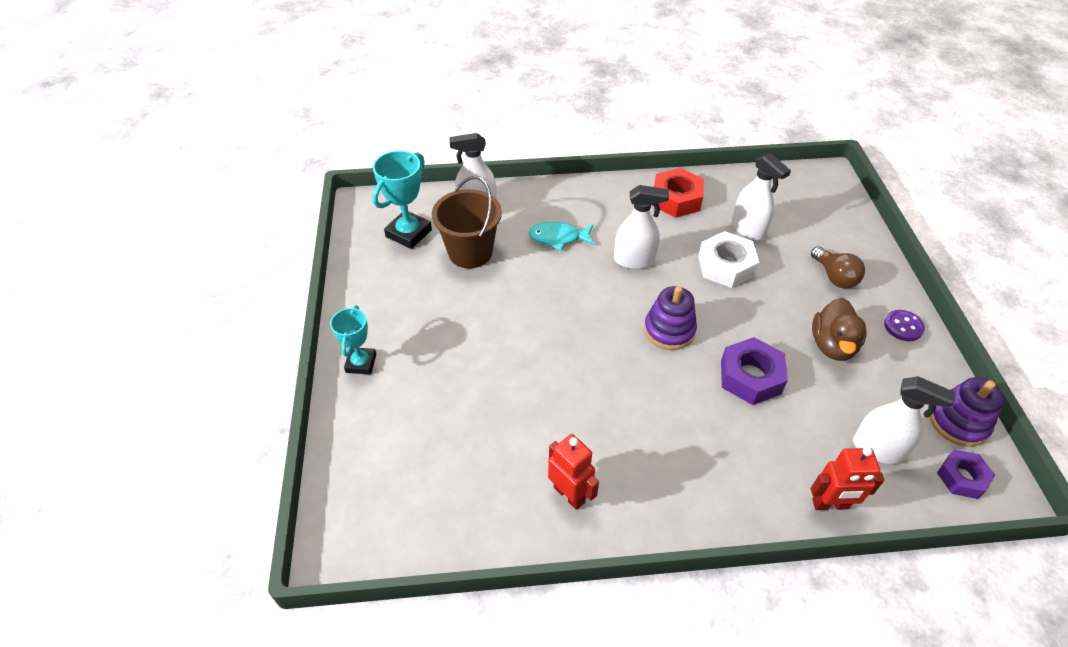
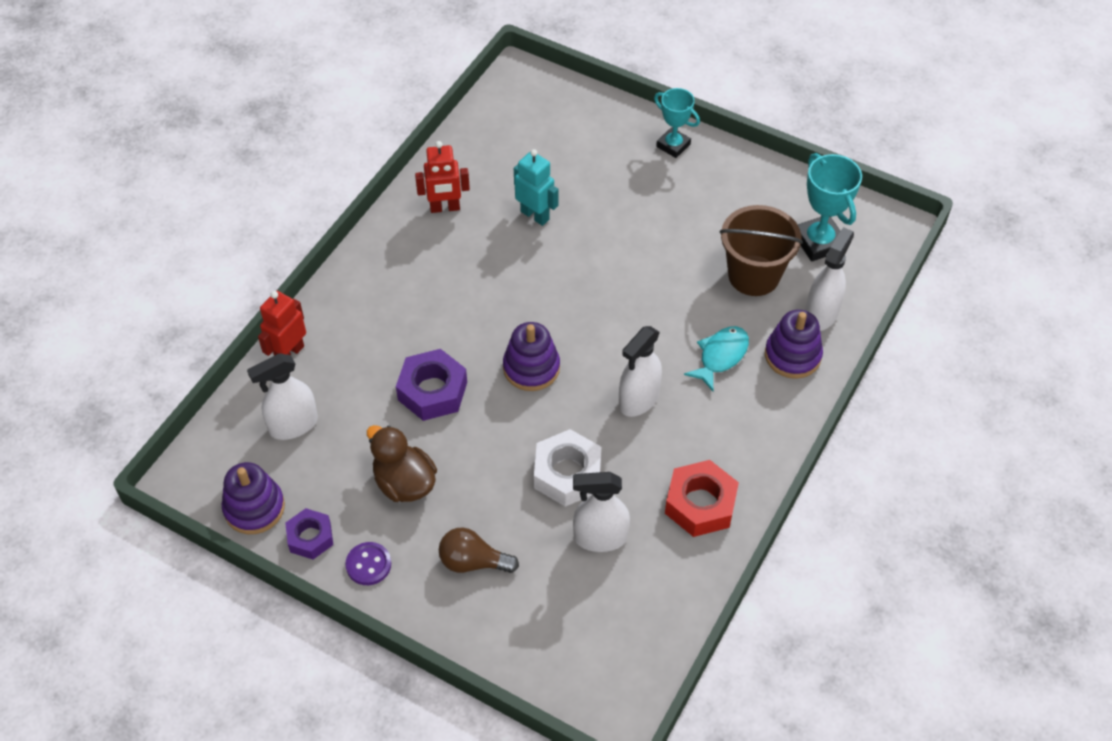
camera: 125 degrees right, 5 degrees up
(520, 416) = (535, 215): none -> turquoise robot
(525, 206) = (792, 355): none -> purple stacking toy
(961, 477) = (219, 460): purple nut -> purple nut (310, 537)

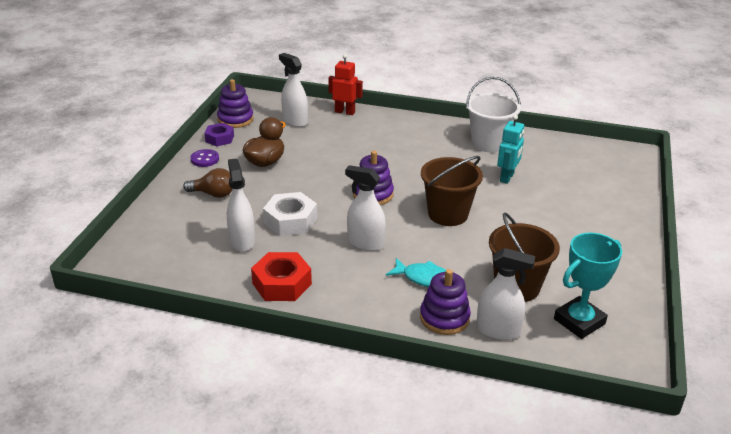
camera: 75 degrees right, 20 degrees down
(432, 391) = (338, 161): purple nut -> none
(445, 208) = (489, 143): red robot -> white bucket
(473, 562) = (213, 194): brown light bulb -> brown light bulb turned 105 degrees clockwise
(599, 299) = (448, 214): none -> brown bucket
(673, 145) = (624, 229): turquoise trophy -> none

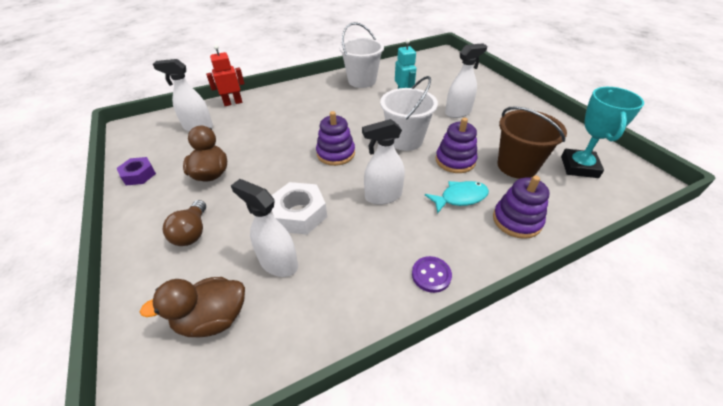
camera: 40 degrees left, 10 degrees up
(175, 246) = (213, 318): none -> brown duck
(205, 159) = (144, 202): purple button -> purple button (431, 275)
(213, 194) = (192, 232): brown light bulb -> brown light bulb turned 120 degrees clockwise
(235, 119) = (137, 150): purple stacking toy -> purple stacking toy (455, 160)
(282, 283) = (368, 281): red nut -> none
(448, 214) = (405, 140): brown bucket -> white bucket
(498, 331) = (557, 206): white spray bottle -> white spray bottle (458, 112)

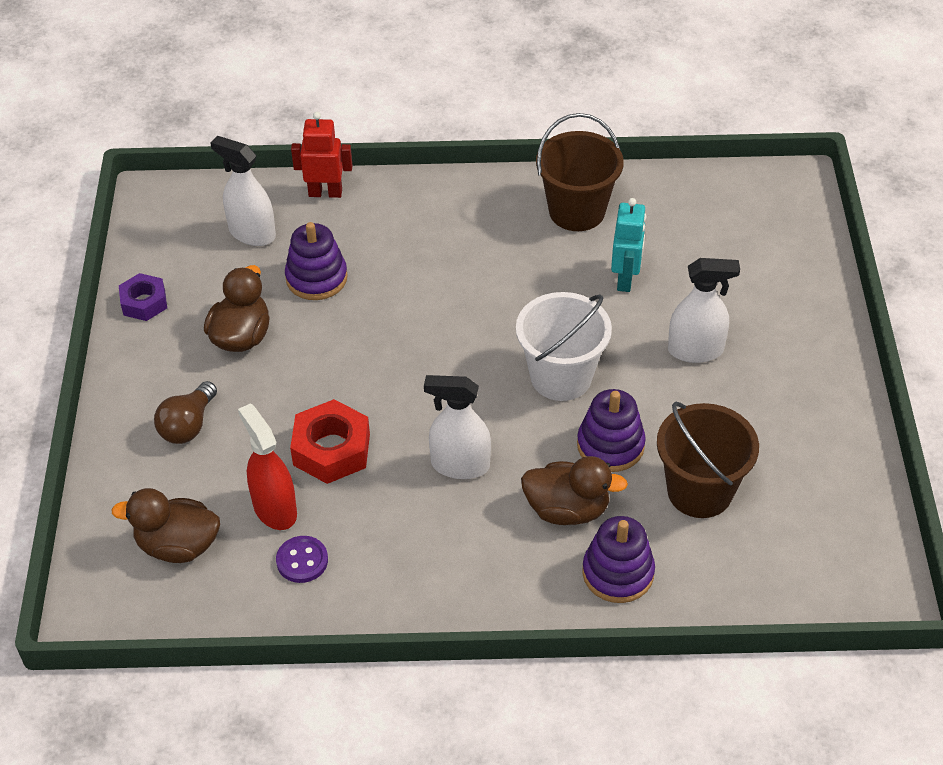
camera: 25 degrees right, 5 degrees up
(278, 263) = (274, 509): white spray bottle -> red spray bottle
(299, 214) = (331, 449): white nut -> red nut
(336, 153) = (436, 364): purple stacking toy -> purple stacking toy (316, 278)
(362, 81) = (577, 211): white bucket -> brown bucket
(431, 275) = (447, 596): purple button -> purple button (302, 561)
(460, 198) = (567, 509): turquoise fish -> brown duck
(579, 167) = (798, 530): turquoise trophy -> none

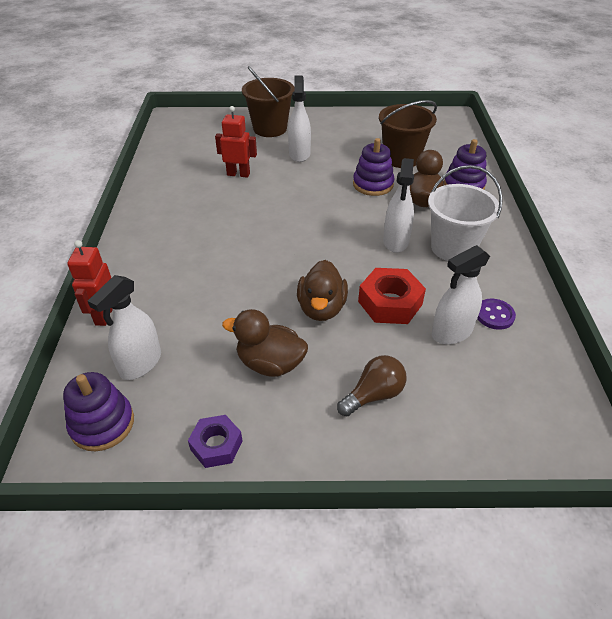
camera: 90 degrees left, 5 degrees down
(178, 545) = (502, 391): brown duck -> brown duck (321, 308)
(188, 425) = (374, 395): brown light bulb -> brown light bulb turned 60 degrees counterclockwise
(274, 509) = (451, 332): red spray bottle -> white spray bottle
(316, 278) = (208, 317): purple stacking toy -> purple stacking toy (102, 424)
(561, 377) = (319, 200): white bucket -> white bucket (453, 248)
(577, 211) = (171, 190): brown bucket -> brown bucket (270, 129)
(625, 279) = (238, 174): turquoise robot -> red robot

